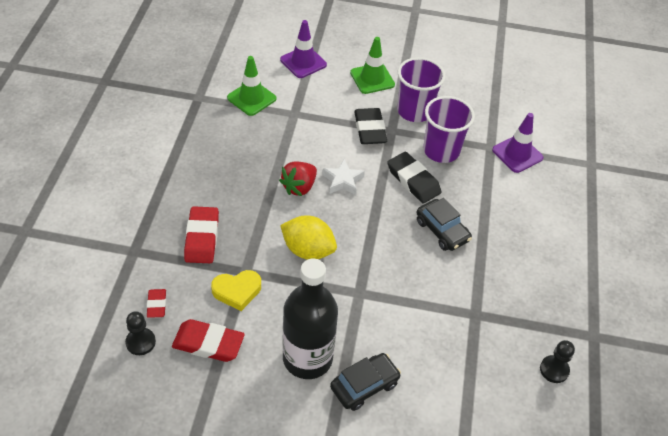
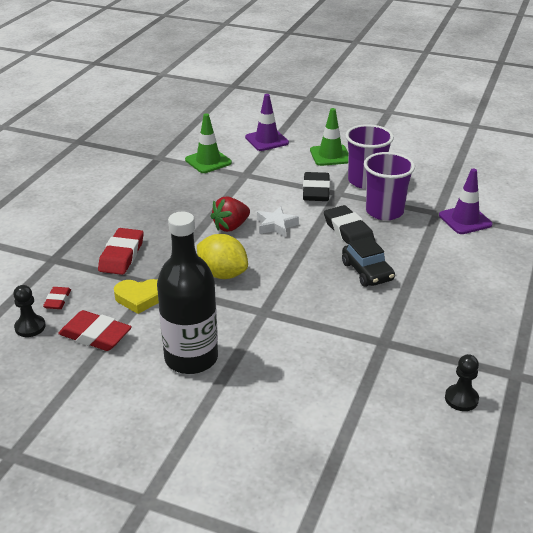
camera: 15 degrees right, 15 degrees down
(364, 386) = (243, 387): black car -> none

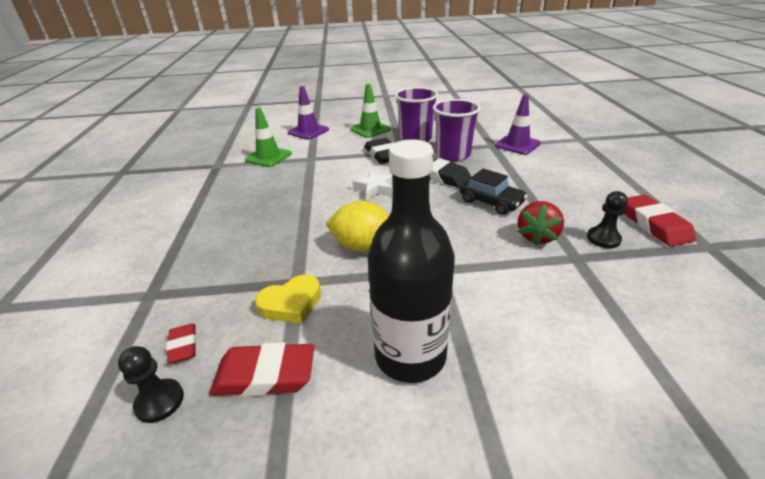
camera: 25 degrees left, 0 degrees up
(121, 255) = (237, 263): red eraser -> red eraser (654, 224)
(231, 227) = (334, 202): red strawberry -> red strawberry (537, 236)
(461, 399) = (704, 286): black pawn -> black pawn (603, 239)

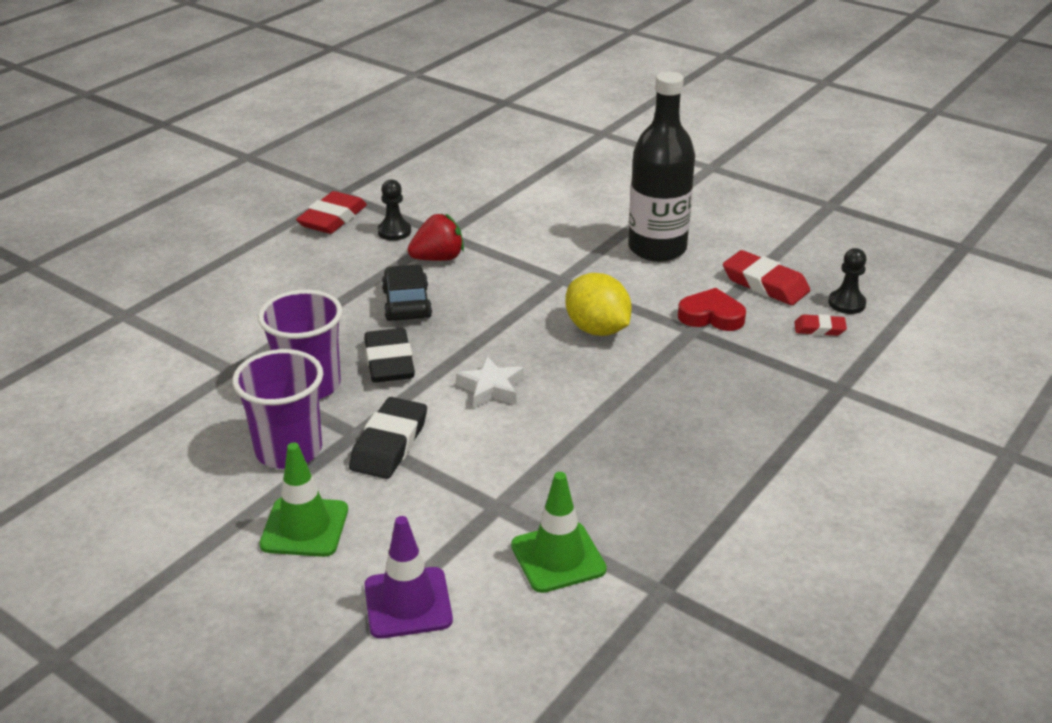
camera: 140 degrees left, 0 degrees up
(183, 346) = (819, 329): red eraser -> red eraser turned 75 degrees clockwise
(291, 303) = (711, 316): yellow heart -> red heart
(517, 145) = (206, 352): purple traffic cone -> none

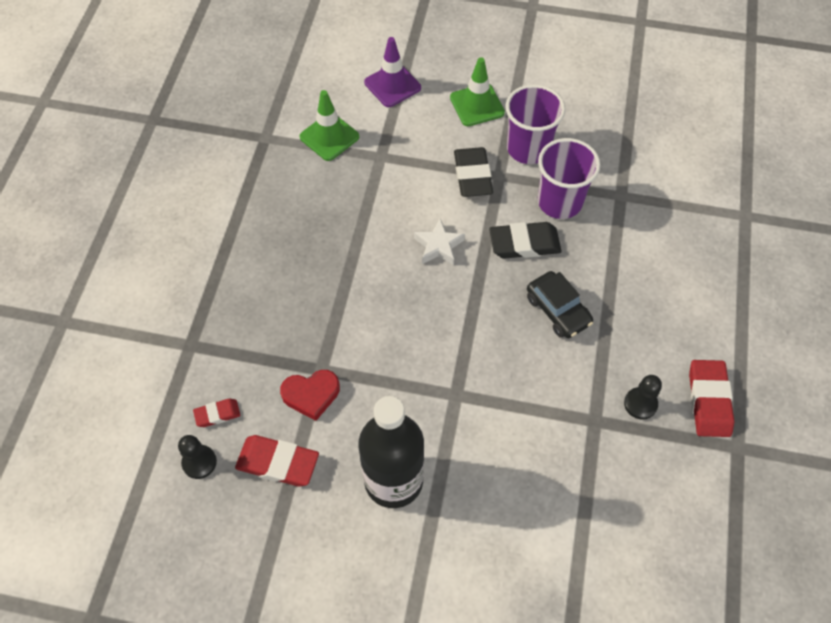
camera: 155 degrees right, 25 degrees up
(389, 362) = (524, 243): black eraser -> black eraser turned 60 degrees counterclockwise
(438, 258) = (575, 380): red strawberry -> none
(597, 329) = (395, 340): yellow lemon -> none

